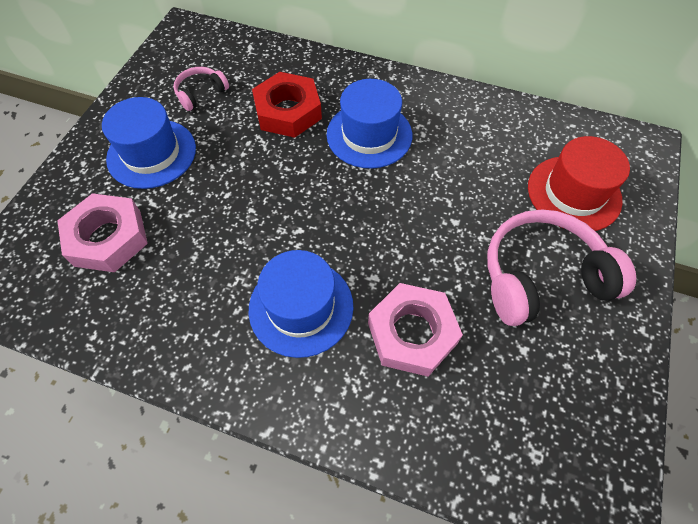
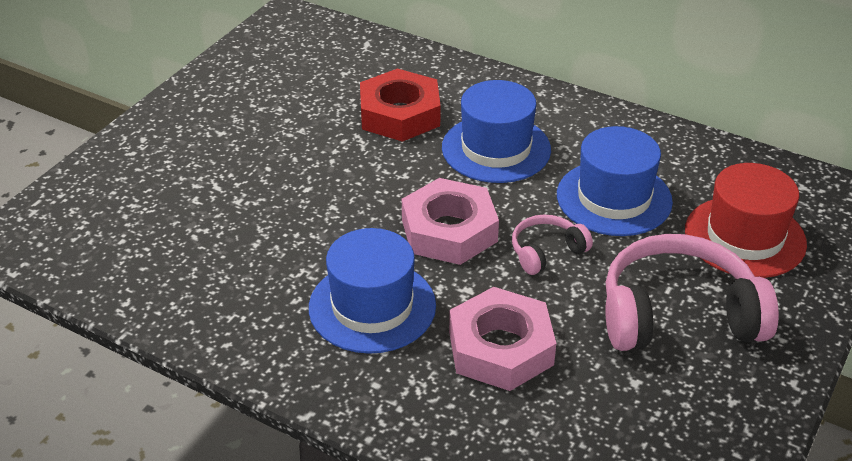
camera: 10 degrees right, 20 degrees down
(108, 238) = (159, 214): pink nut -> pink nut (449, 231)
(151, 153) = (225, 138): blue hat -> blue hat (614, 198)
(201, 93) = (296, 85): pink headphones -> pink headphones (546, 252)

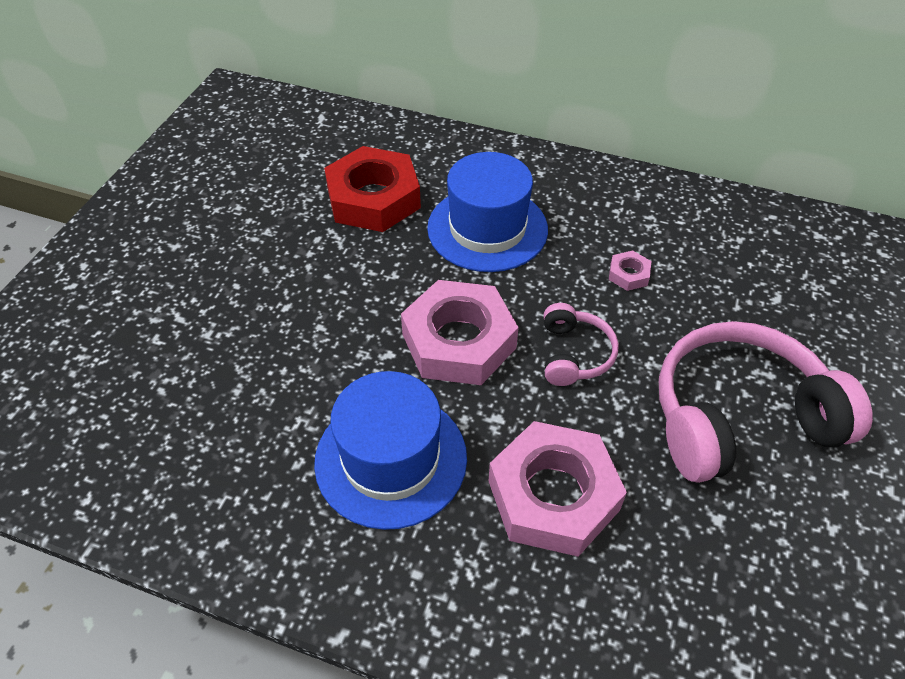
camera: 10 degrees left, 10 degrees up
(546, 252) = (574, 354): pink headphones -> pink headphones turned 135 degrees clockwise
(614, 198) = (628, 274): blue hat -> pink nut
(745, 237) = (779, 305): red hat -> none

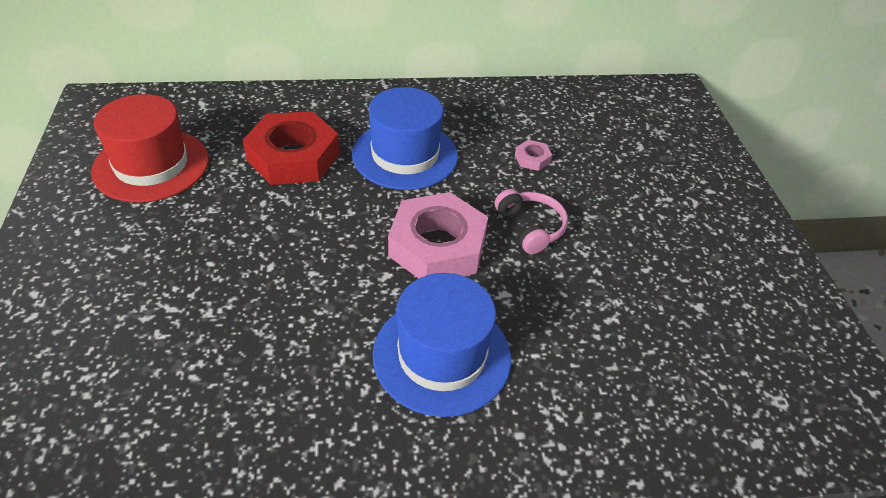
camera: 30 degrees left, 5 degrees down
(241, 170) = (151, 165): none -> red hat
(553, 495) = (581, 334): pink nut -> none
(739, 418) = (668, 233): pink headphones -> none

